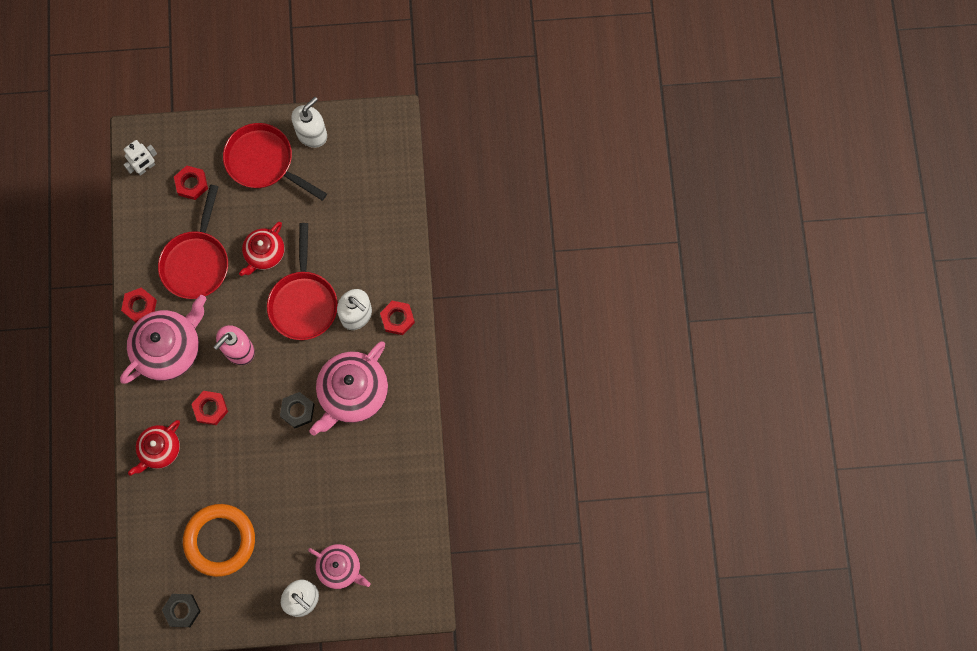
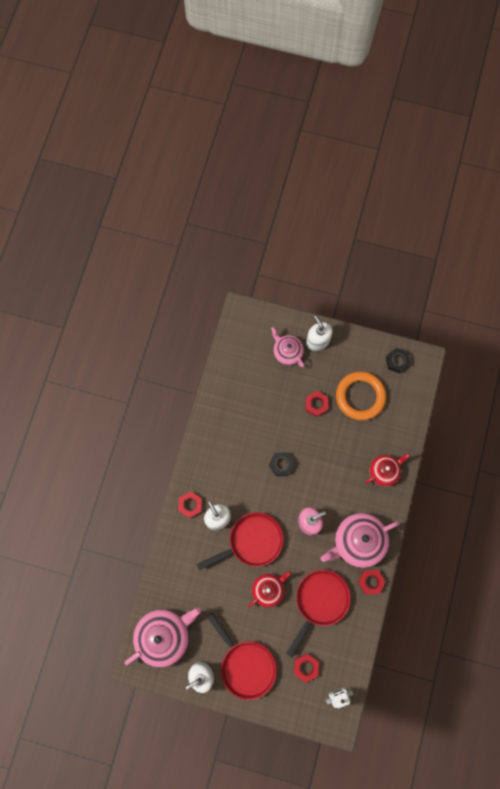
camera: 160 degrees left, 0 degrees up
(210, 408) = (341, 488): red nut -> red nut (316, 404)
(303, 302) = (252, 541): red pan -> red pan turned 45 degrees clockwise
(352, 393) = (240, 463): pink teapot -> pink teapot (164, 636)

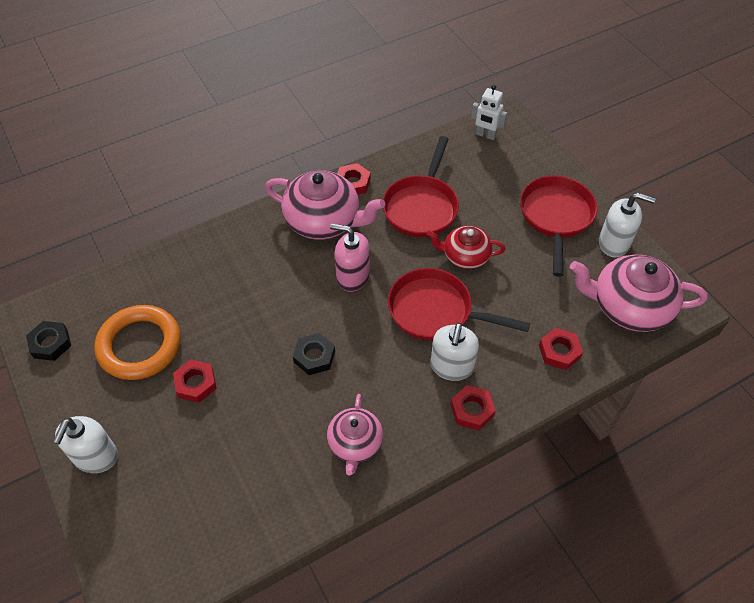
camera: 135 degrees left, 20 degrees down
(287, 352) = (146, 481): pink teapot -> pink teapot (355, 443)
(305, 667) = (494, 172): red nut -> red nut (559, 351)
(320, 601) = (421, 207): red pan -> red pan turned 60 degrees counterclockwise
(384, 471) = (217, 255): red teapot -> none

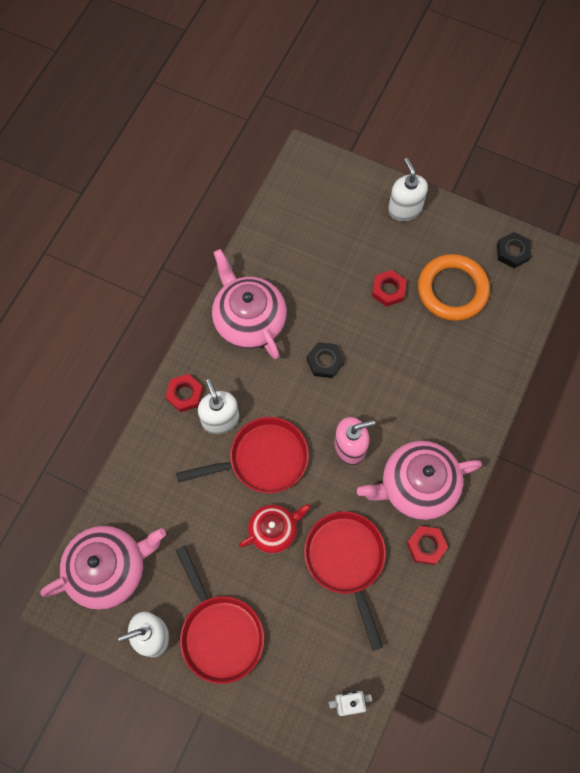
camera: 145 degrees right, 15 degrees up
(355, 443) = (249, 320): pink teapot -> pink teapot, size x1.66
(559, 351) = (146, 486): red nut -> none

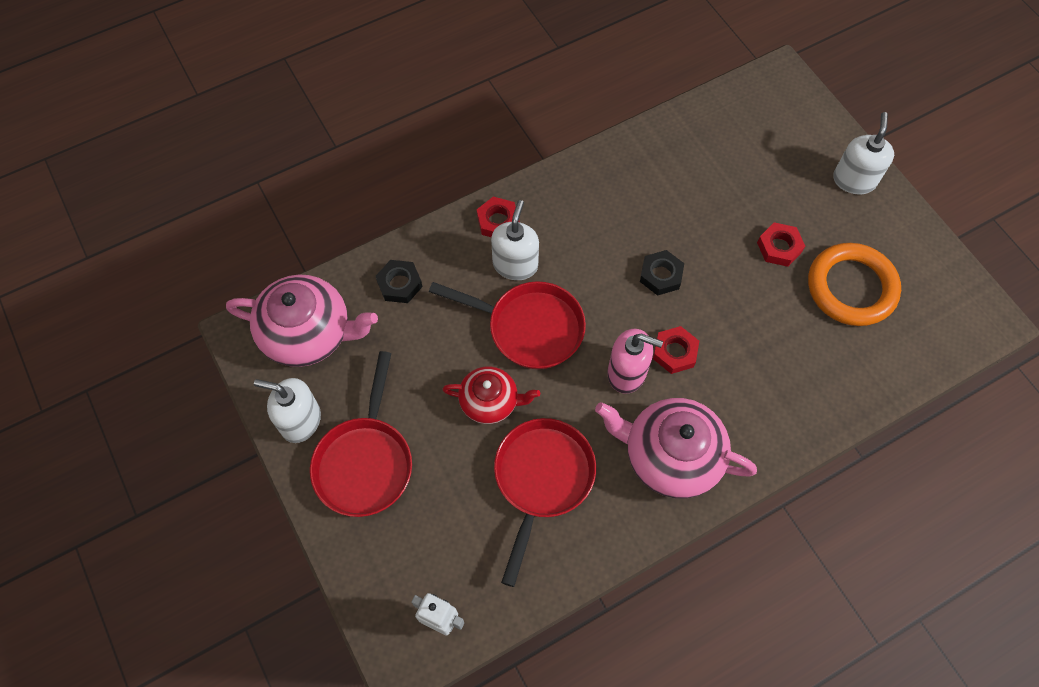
camera: 35 degrees right, 5 degrees down
(249, 320) = (612, 191): pink teapot -> none
(426, 546) = (637, 522): red nut -> red nut (675, 352)
(512, 252) = (948, 290): black nut -> black nut (399, 284)

